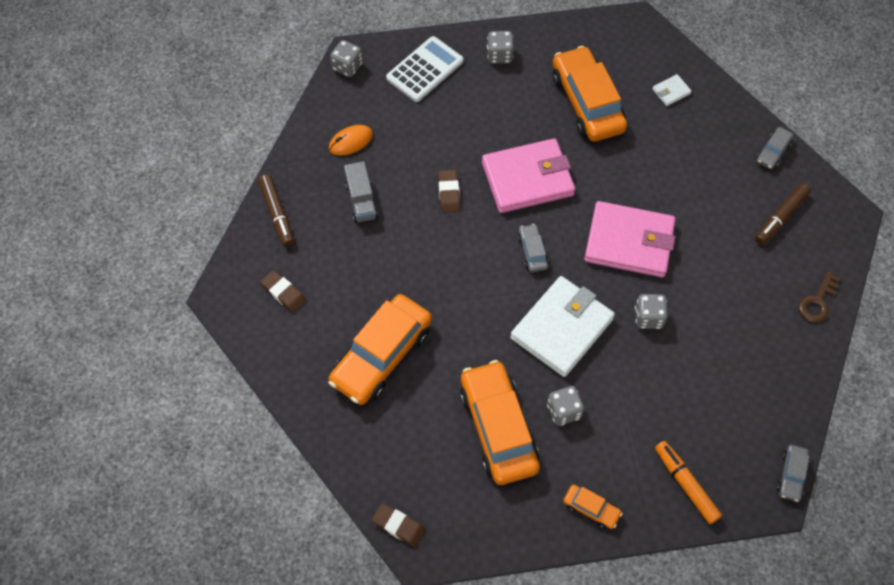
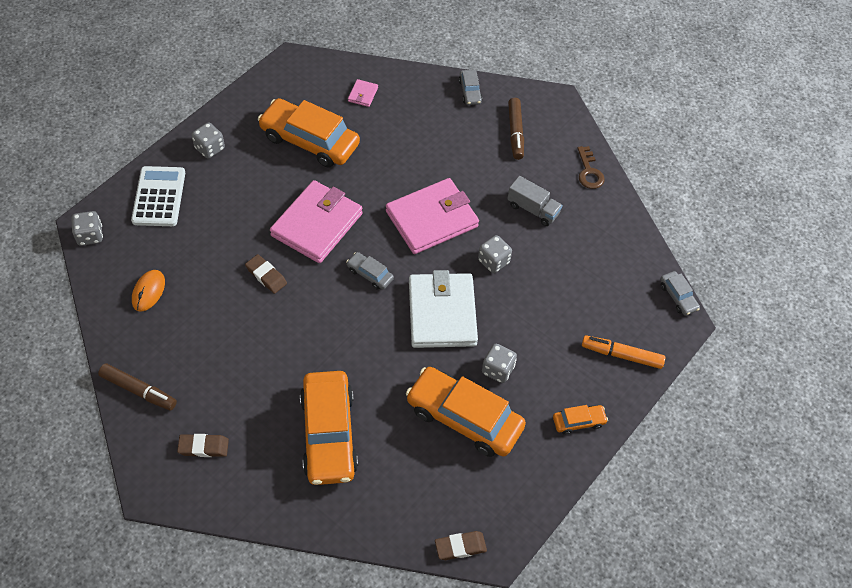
camera: 45 degrees left, 5 degrees down
(361, 201) = (201, 330): grey truck -> grey truck (533, 209)
(671, 91) = (363, 94): white wallet -> pink wallet

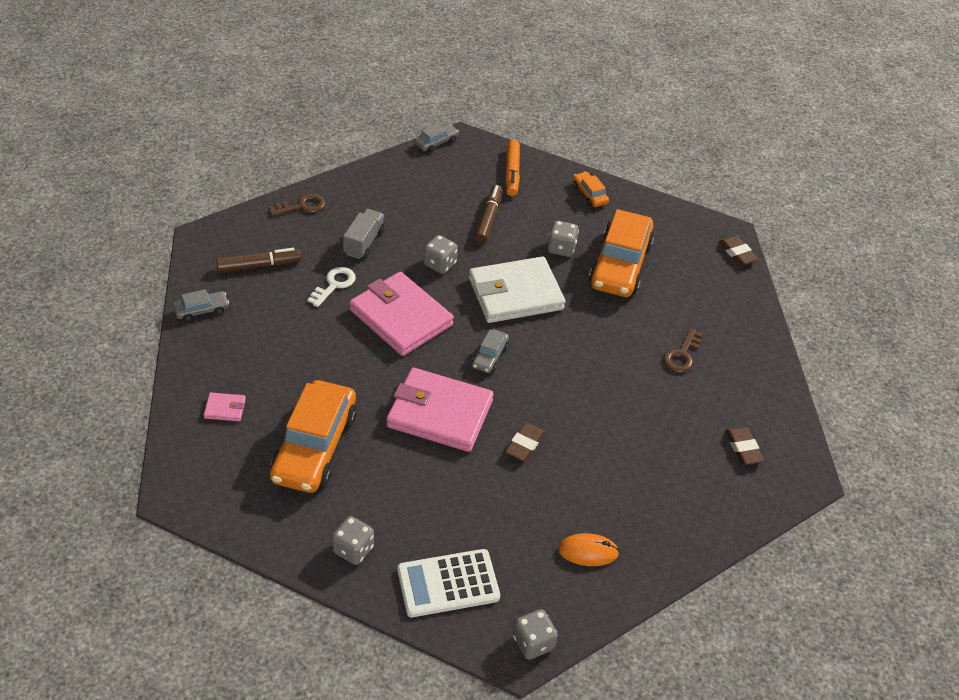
camera: 105 degrees left, 10 degrees down
(139, 391) = (711, 522): brown marker -> brown marker (488, 219)
(328, 434) = (681, 355): orange car -> brown key
(482, 179) = (334, 285): none -> white key

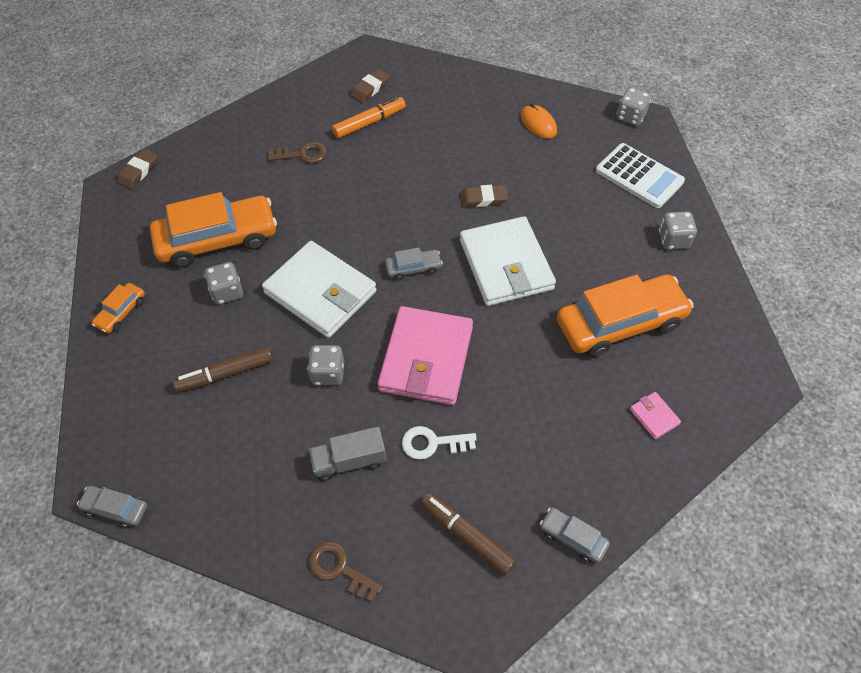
camera: 120 degrees left, 10 degrees up
(439, 414) = (506, 265): pink wallet -> white wallet
(512, 173) = (128, 398): orange marker -> orange marker (369, 122)

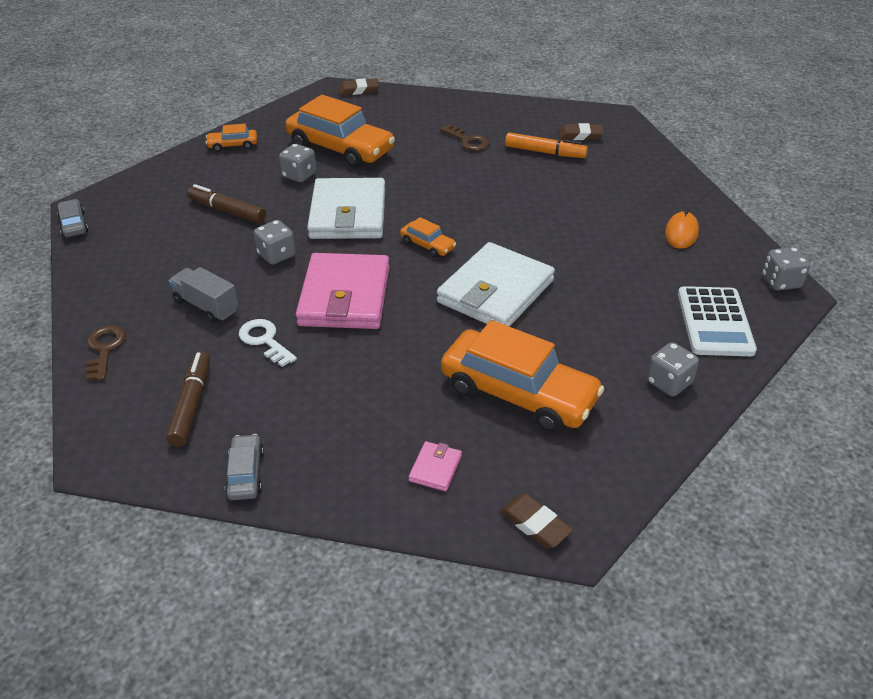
camera: 50 degrees right, 15 degrees down
(413, 268) = (427, 245): grey car -> orange car
(426, 358) = (345, 296): pink wallet -> pink wallet turned 60 degrees counterclockwise
(483, 199) = (550, 244): brown eraser -> brown eraser (535, 524)

